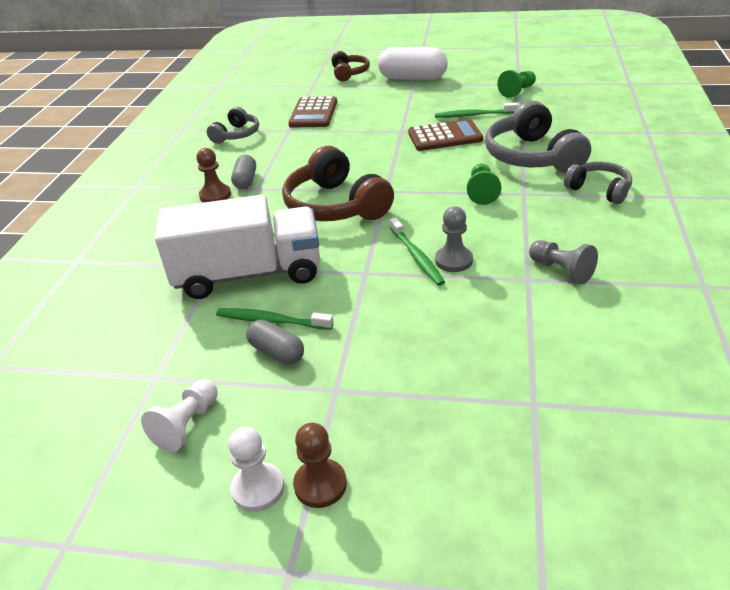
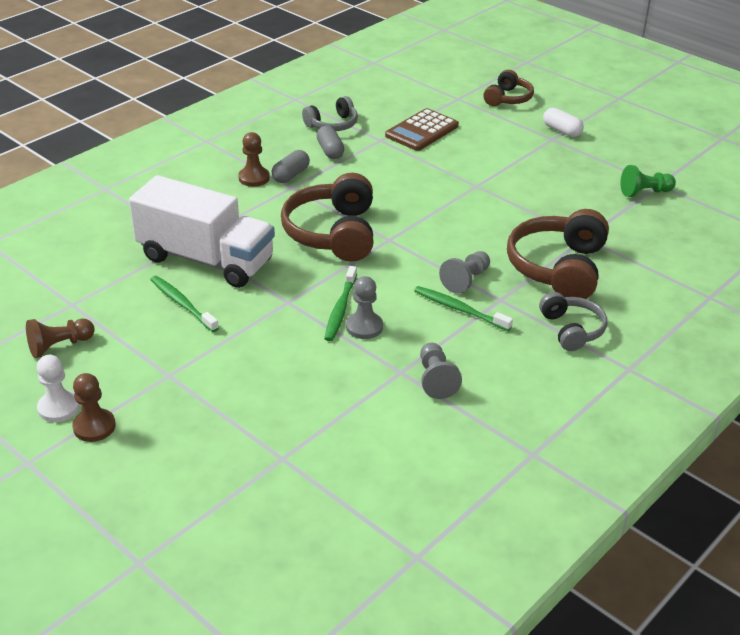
camera: 30 degrees right, 0 degrees up
(187, 424) = (59, 346): white pawn -> brown pawn
(277, 352) = (161, 328): grey capsule -> grey capsule (330, 151)
(412, 78) = (561, 131): white capsule -> white capsule, size x0.55
(445, 136) = (507, 210): brown calculator -> none
(473, 115) = (564, 199): green toothbrush -> green toothbrush (459, 309)
(482, 192) = (466, 280): green pawn -> grey pawn
(532, 156) = (558, 268): grey headphones -> brown headphones

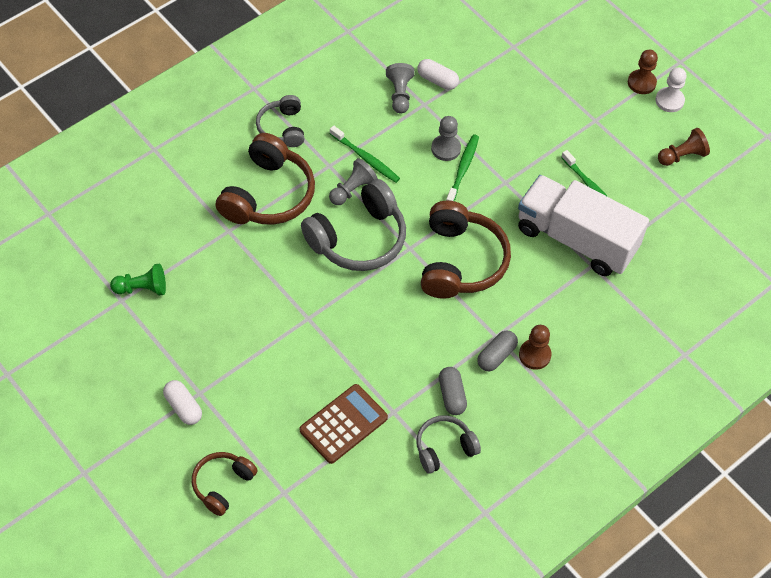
camera: 175 degrees left, 20 degrees up
(388, 401) = (437, 80): none -> white capsule
(446, 242) = (358, 239): none -> grey headphones

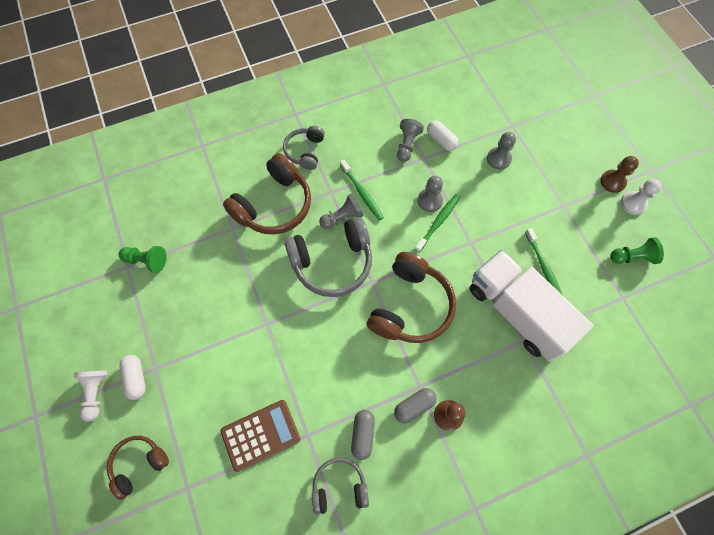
camera: 20 degrees right, 10 degrees up
(144, 432) = (96, 393): none -> white pawn
(509, 86) = (498, 159): none -> grey pawn
(682, 156) = (632, 257): brown pawn -> green pawn

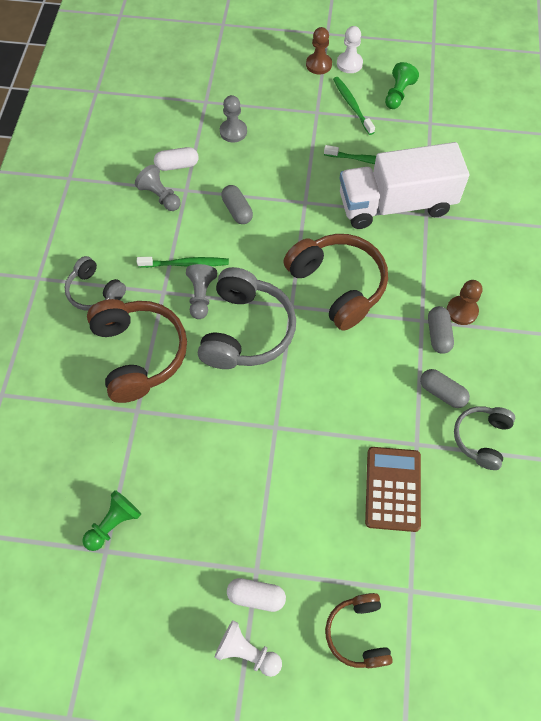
camera: 60 degrees left, 5 degrees down
(429, 200) = (237, 210): grey pawn -> grey capsule
(438, 222) = (265, 216): green toothbrush -> green toothbrush (352, 105)

